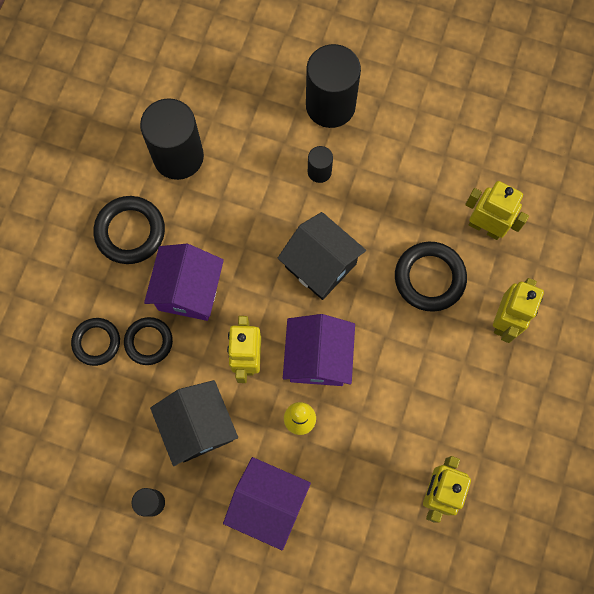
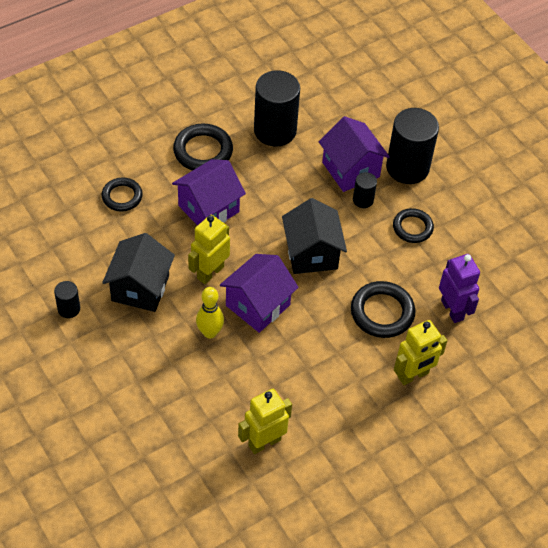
camera: 35 degrees right, 20 degrees down
(149, 342) = (155, 219): black ring -> black ring (412, 228)
(268, 503) = (142, 364): purple house -> purple house (351, 170)
(485, 227) = (452, 310): yellow robot -> purple robot

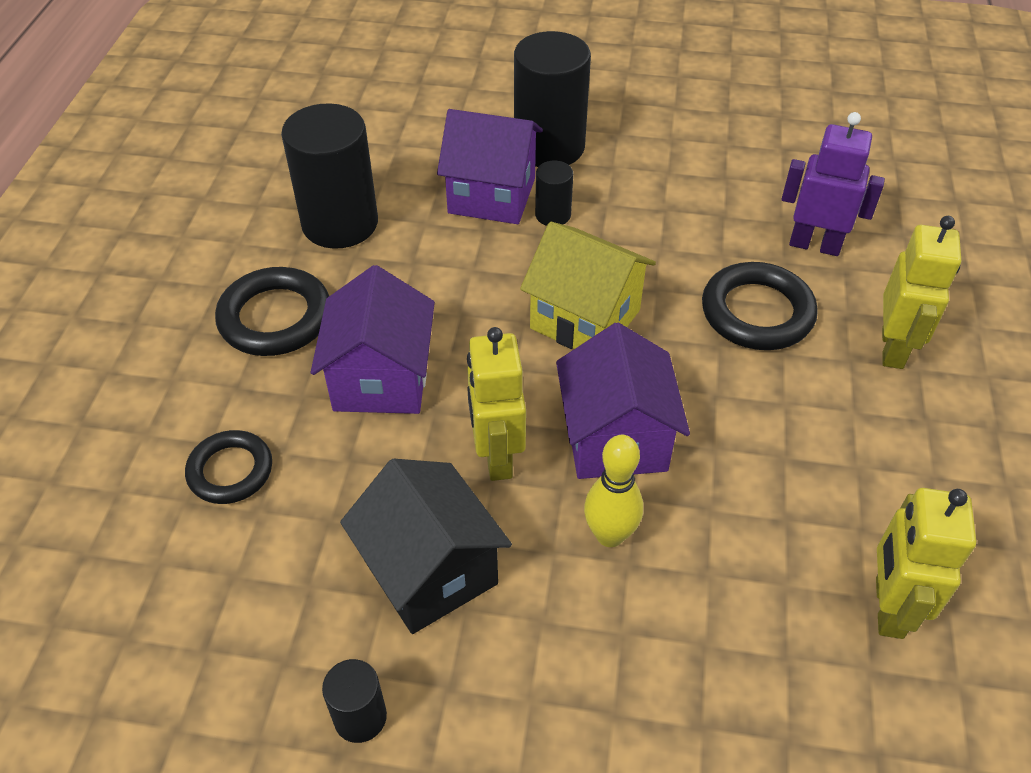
camera: 45 degrees left, 5 degrees down
(311, 253) = (585, 319): black house -> yellow house
(412, 228) = (647, 199): black ring -> none

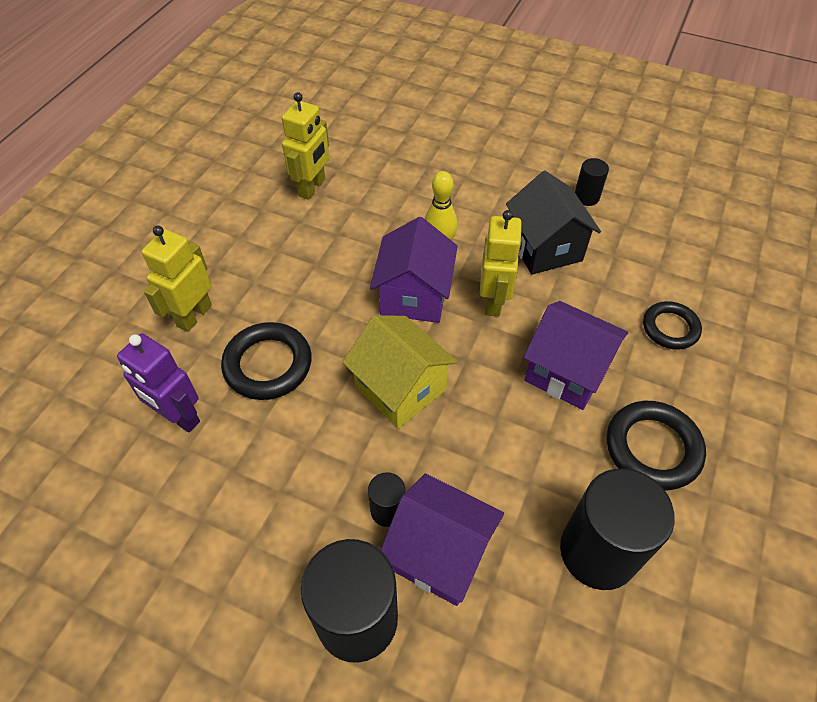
camera: 165 degrees left, 5 degrees up
(381, 379) = (566, 372): purple house -> purple house turned 75 degrees counterclockwise

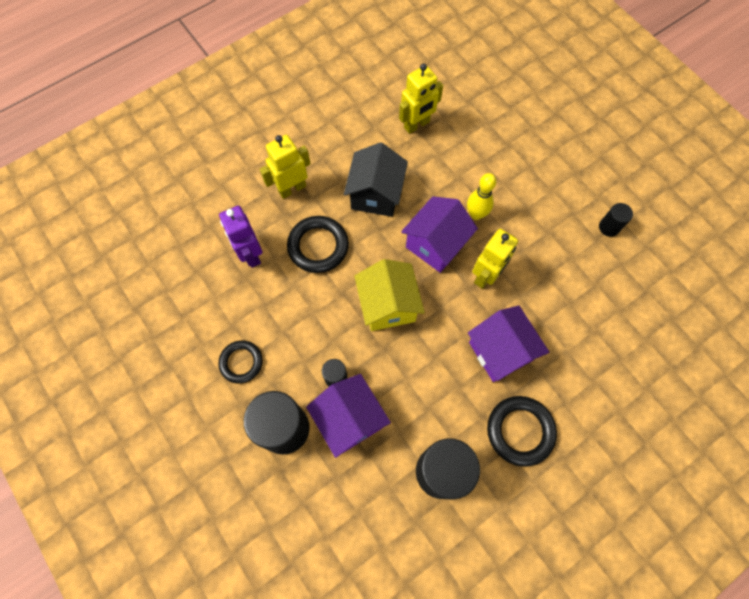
camera: 30 degrees right, 15 degrees up
(545, 248) = (549, 253): black house -> black house (376, 194)
(670, 328) = (594, 359): black ring -> black ring (241, 362)

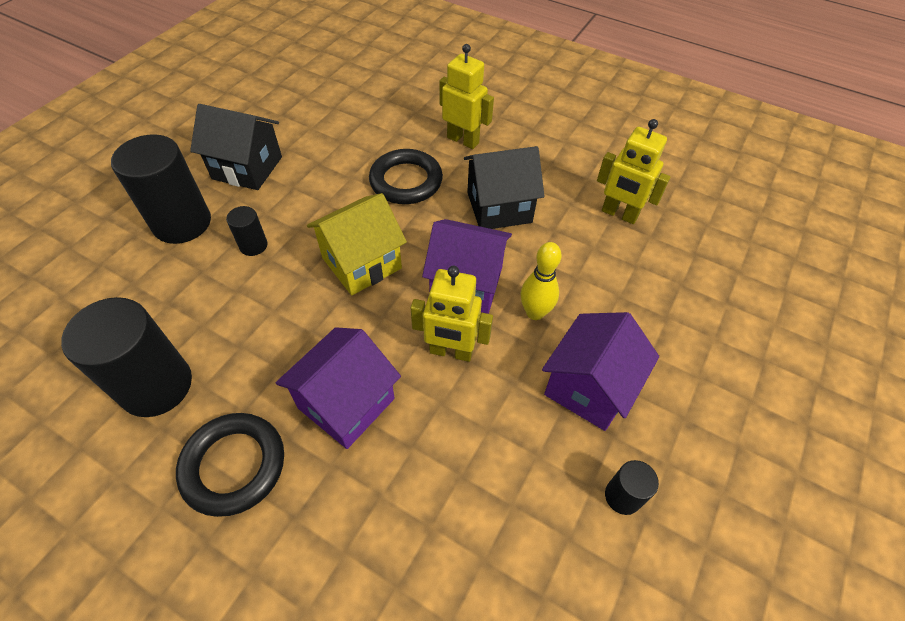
camera: 65 degrees right, 15 degrees down
(241, 362) = (247, 168): black ring -> black house
(250, 254) = (370, 136): purple robot -> none
(349, 419) = (206, 273): purple house -> purple house (589, 387)

